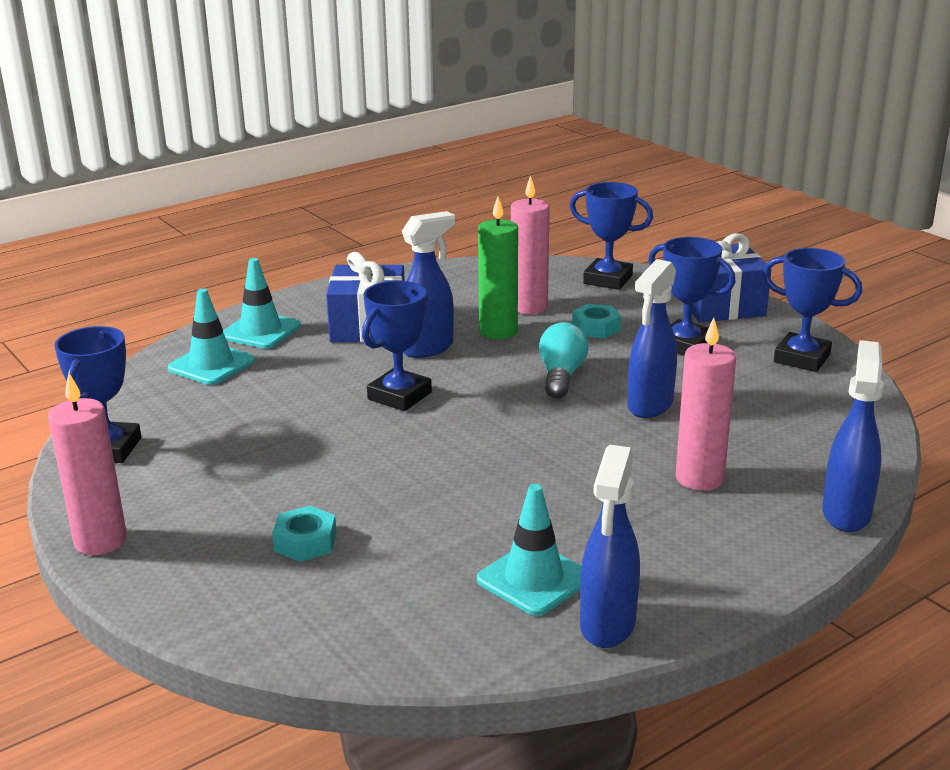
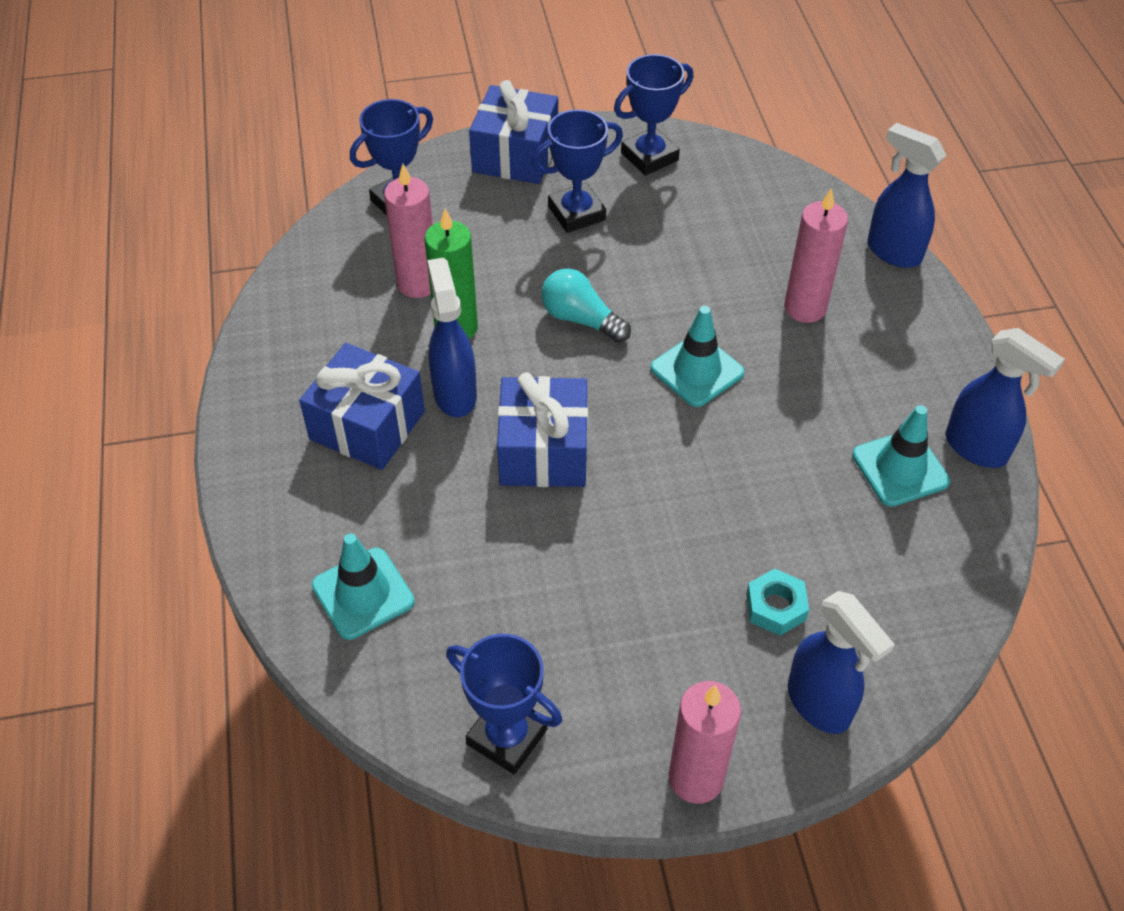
camera: 65 degrees left, 25 degrees up
(260, 331) = (307, 525): turquoise traffic cone -> turquoise traffic cone (697, 370)
(399, 396) = (543, 451): blue trophy -> blue gift
(596, 328) = (500, 255): turquoise nut -> none
(649, 406) = (672, 285): blue spray bottle -> blue spray bottle (819, 704)

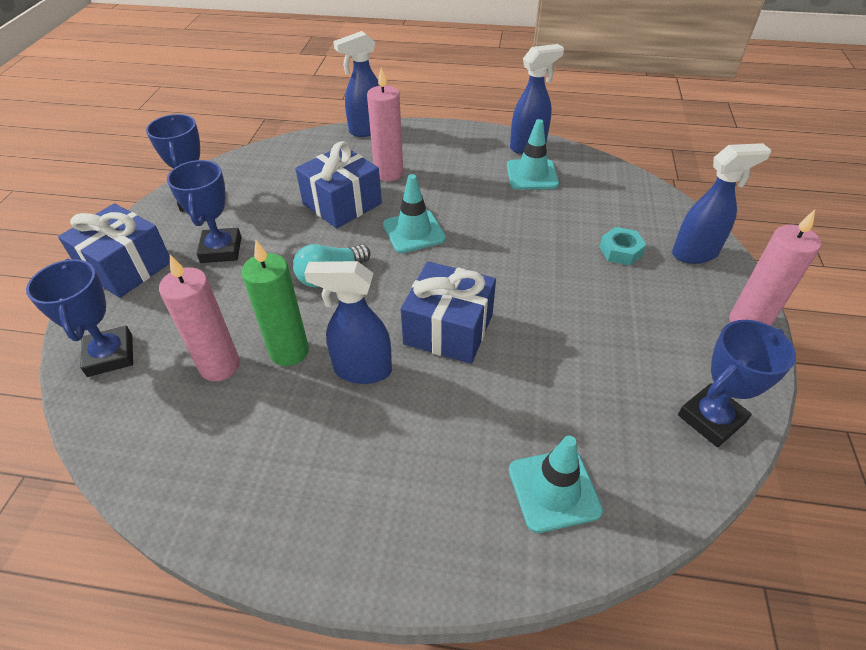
camera: 70 degrees left, 5 degrees down
(367, 425) = (364, 443): blue gift -> blue gift (342, 203)

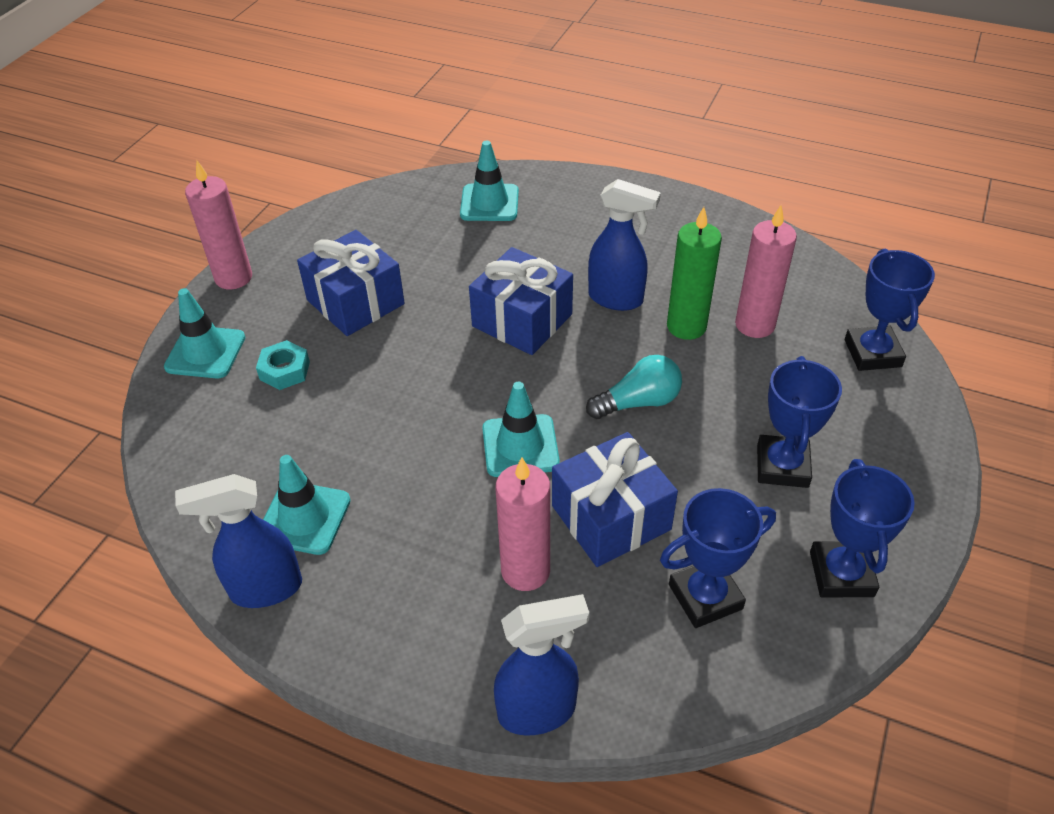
camera: 165 degrees left, 0 degrees up
(126, 267) = (904, 462): blue gift -> blue gift (355, 302)
(695, 253) = (205, 352): blue spray bottle -> turquoise traffic cone
(711, 419) = (341, 221): blue trophy -> blue trophy (705, 597)

